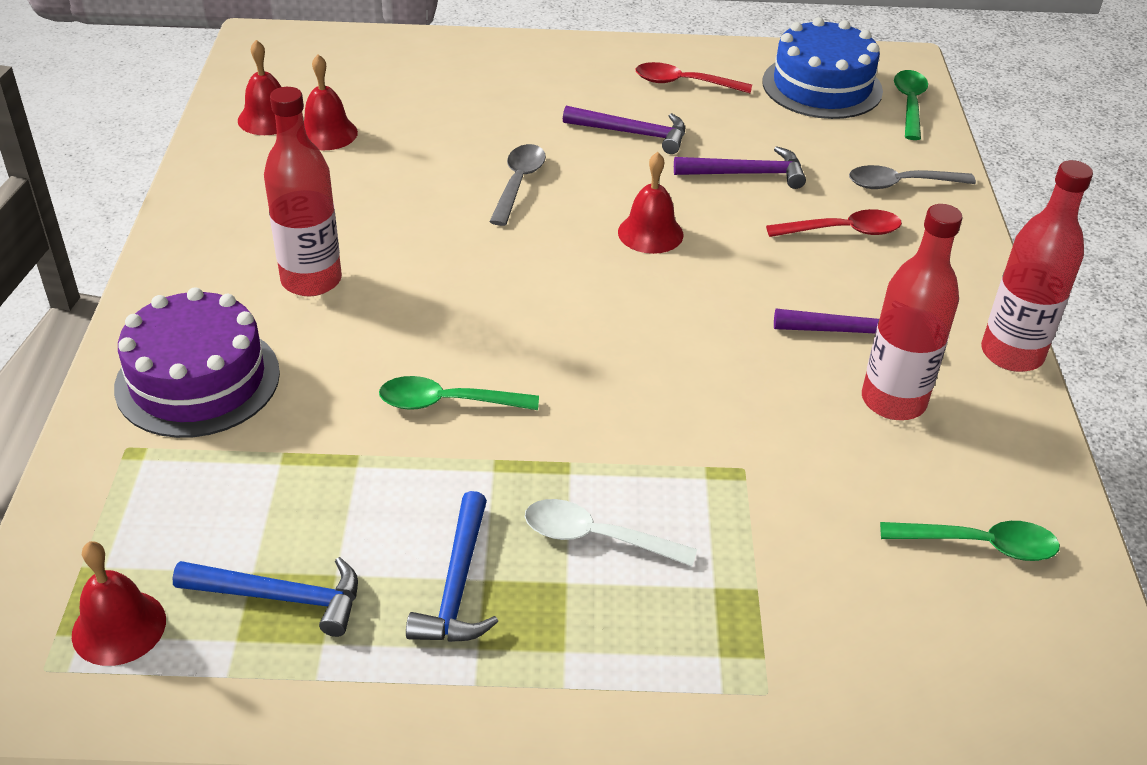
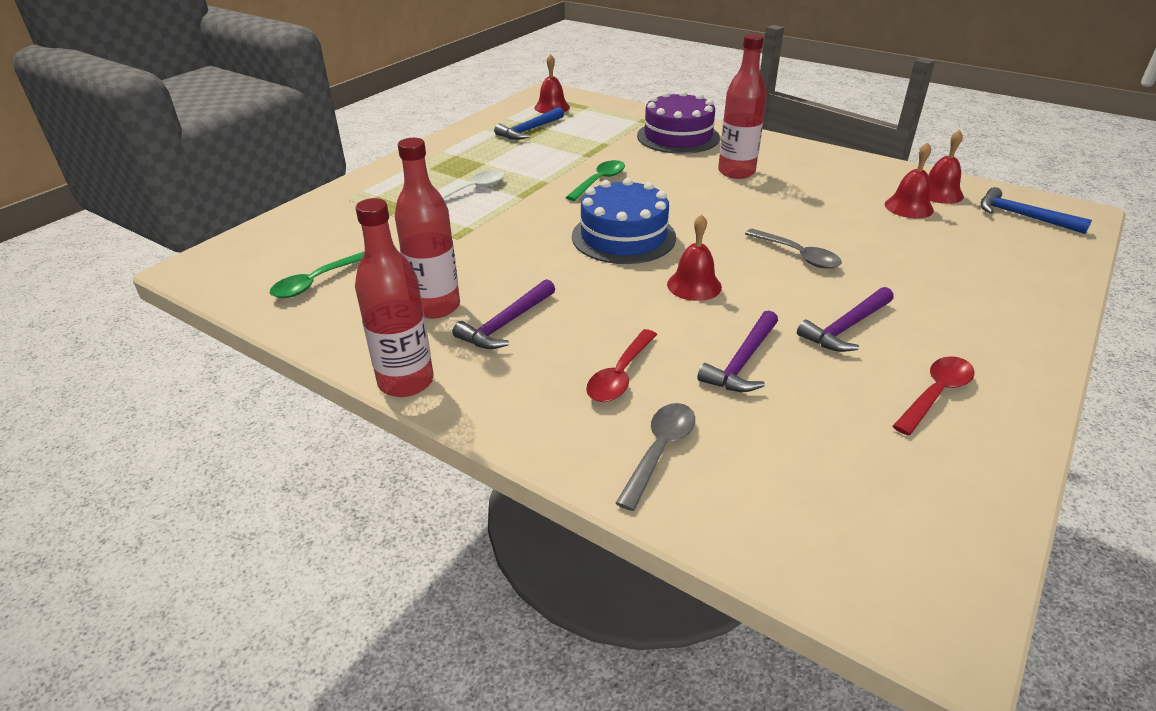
camera: 125 degrees right, 5 degrees down
(457, 585) = (489, 158): blue hammer -> blue hammer (1023, 216)
(822, 86) = (893, 499): blue cake -> blue cake (623, 236)
(909, 104) = (816, 560): green spoon -> none

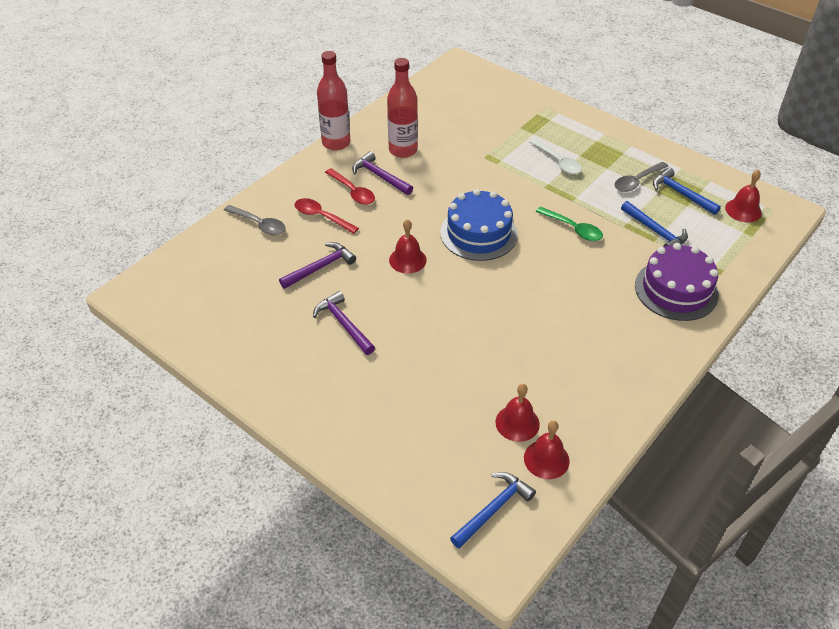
camera: 95 degrees right, 10 degrees up
(316, 282) = (437, 106): green spoon -> none
(593, 143) = (655, 231): none -> blue hammer
(736, 172) = (593, 317): red bottle -> none
(742, 362) = (320, 267): purple hammer -> purple hammer turned 105 degrees clockwise
(798, 255) = (440, 323): grey spoon -> grey spoon (637, 181)
(935, 394) = (268, 346): red spoon -> red spoon (353, 192)

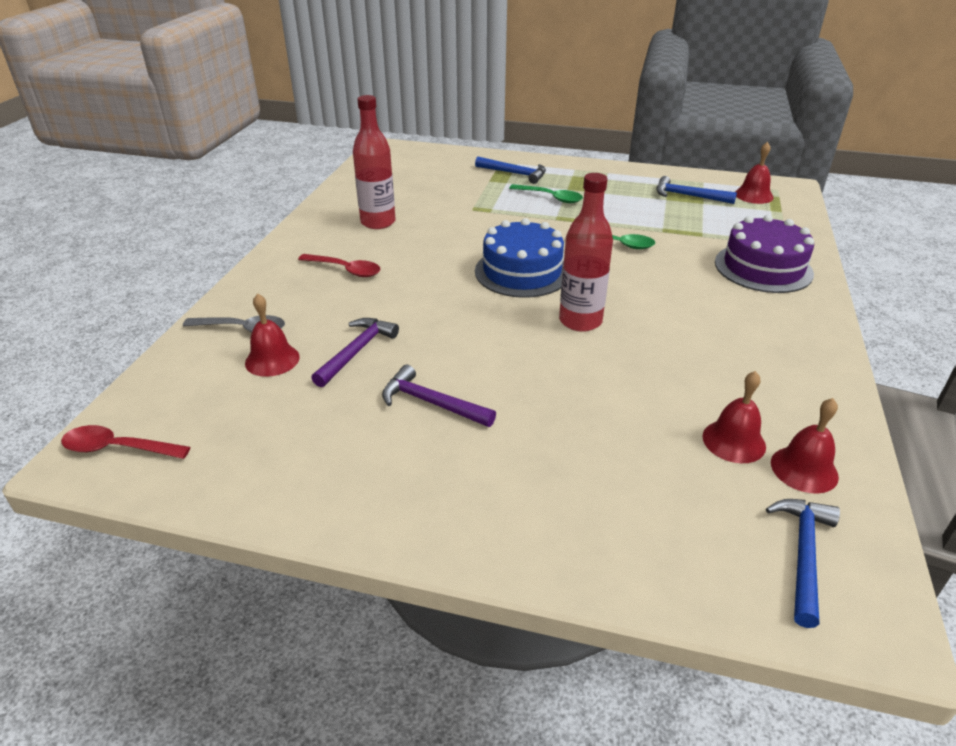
camera: 25 degrees left, 10 degrees down
(321, 217) = (322, 301): red spoon -> red spoon (118, 448)
(336, 143) = (293, 232): red bottle -> red bottle (580, 321)
(380, 176) = (368, 249): purple hammer -> none
(407, 260) = (461, 315): red bell -> red bell (272, 360)
(558, 162) = (550, 197): white spoon -> green spoon
(637, 181) = (639, 196): grey spoon -> none
(655, 231) = (695, 228): blue hammer -> blue hammer (514, 173)

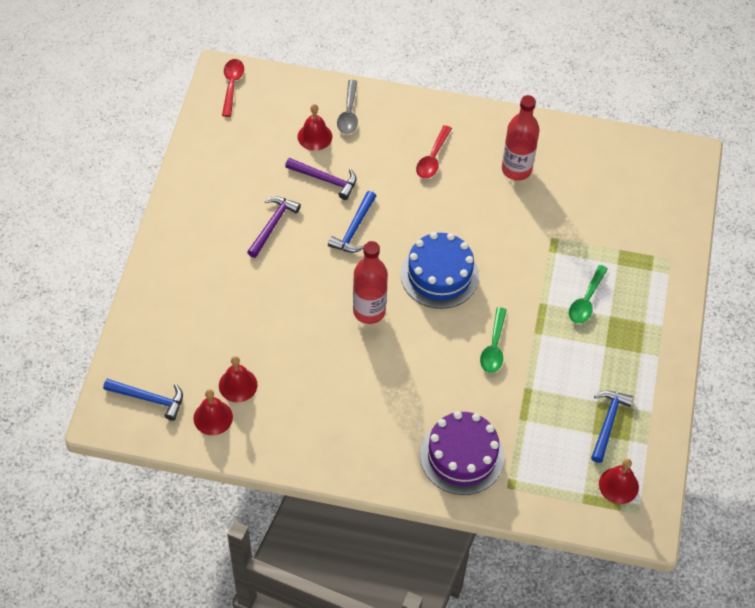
camera: 85 degrees right, 20 degrees up
(514, 173) = (640, 271): blue hammer -> blue hammer (354, 229)

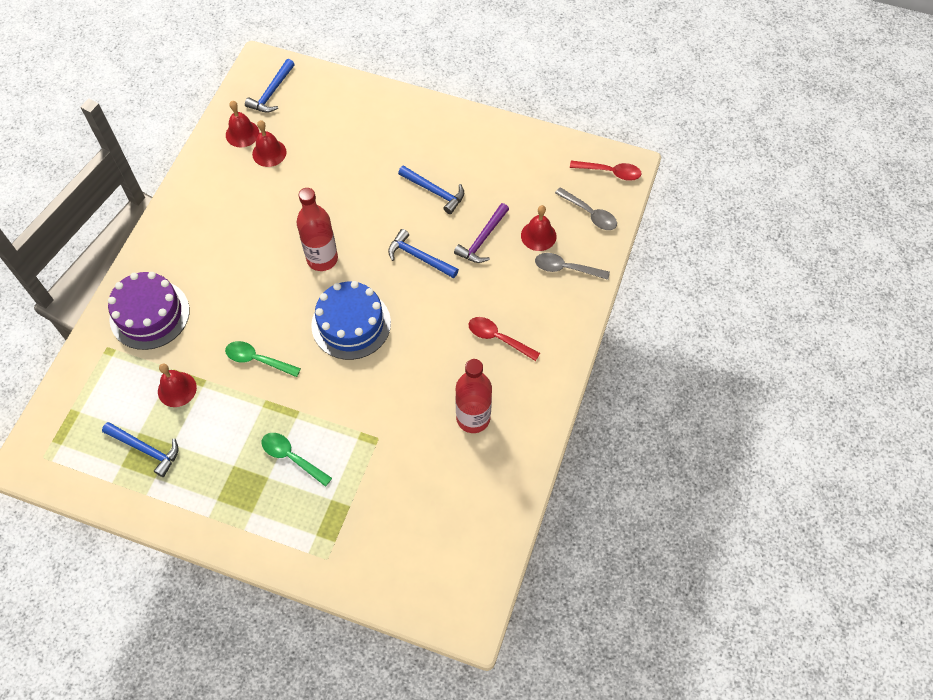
camera: 100 degrees right, 5 degrees up
(272, 225) = (434, 192): purple hammer -> blue hammer
(283, 99) = (590, 214): none -> grey spoon
(618, 485) = (77, 445): red bell -> red bell (177, 389)

